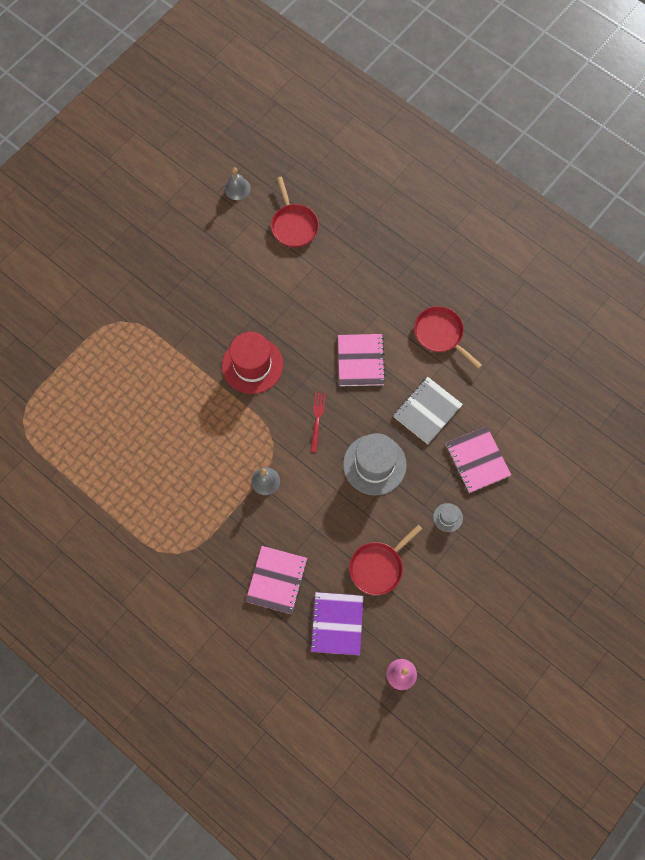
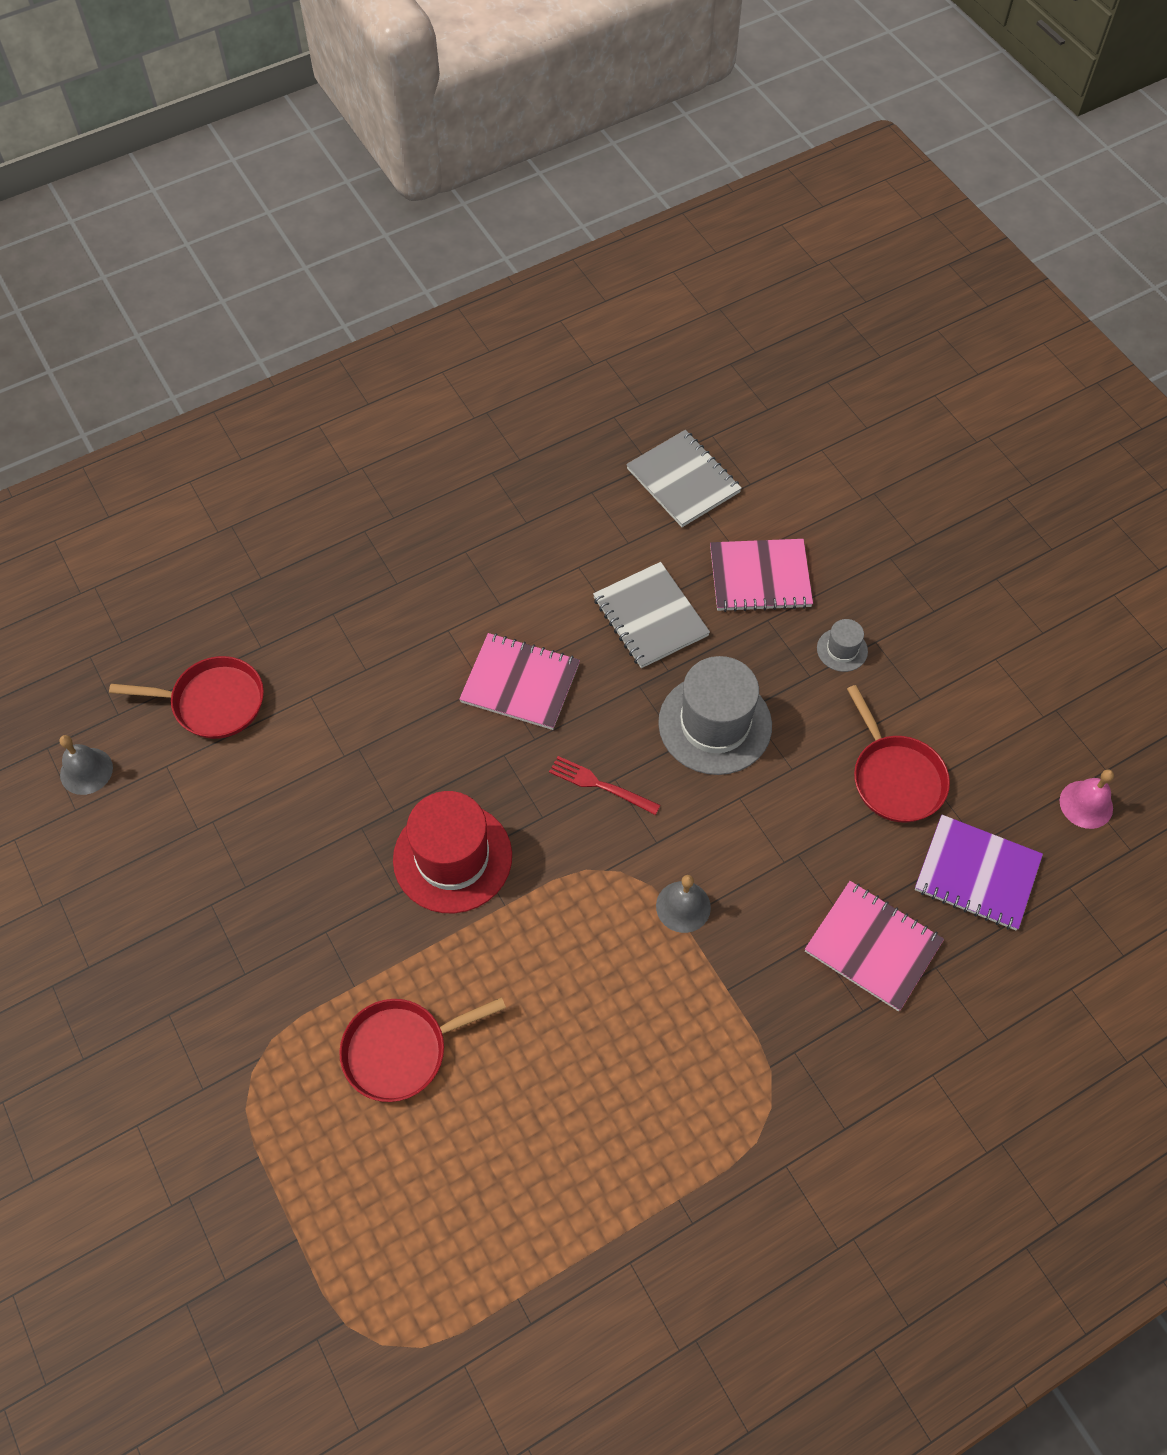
camera: 70 degrees left, 10 degrees down
(440, 334) = (524, 553): red pan -> red pan (401, 1050)
(525, 399) = (683, 480): none -> grey notebook

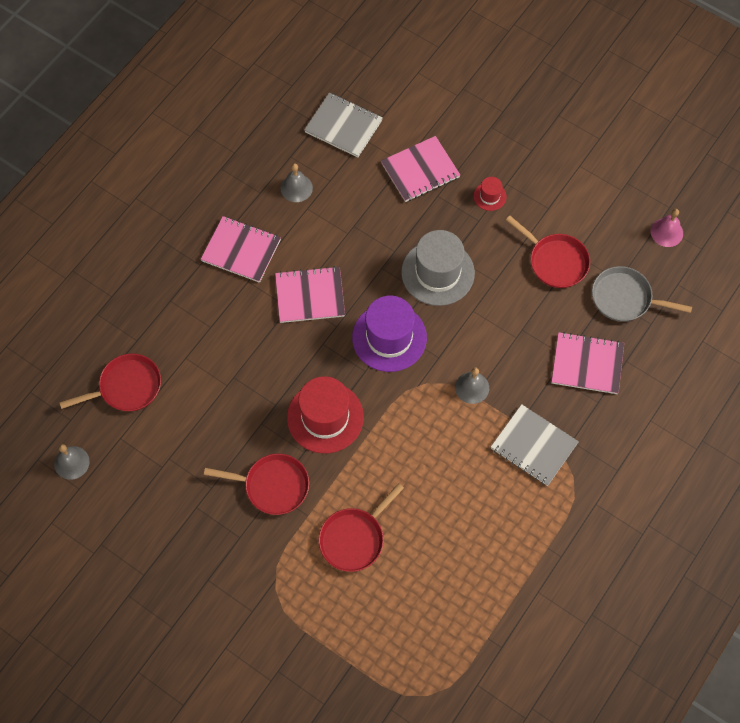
camera: 25 degrees left, 5 degrees up
(329, 922) = (272, 486): none -> red pan
(461, 586) = (241, 250): none -> pink notebook
(578, 535) = (296, 188): none -> grey bell
(600, 785) = (389, 337): red fork -> purple hat
(650, 617) = (367, 222): grey notebook -> grey notebook (533, 446)
(842, 650) = (490, 196): grey hat -> red hat
(977, 874) = (625, 298): purple notebook -> grey pan

